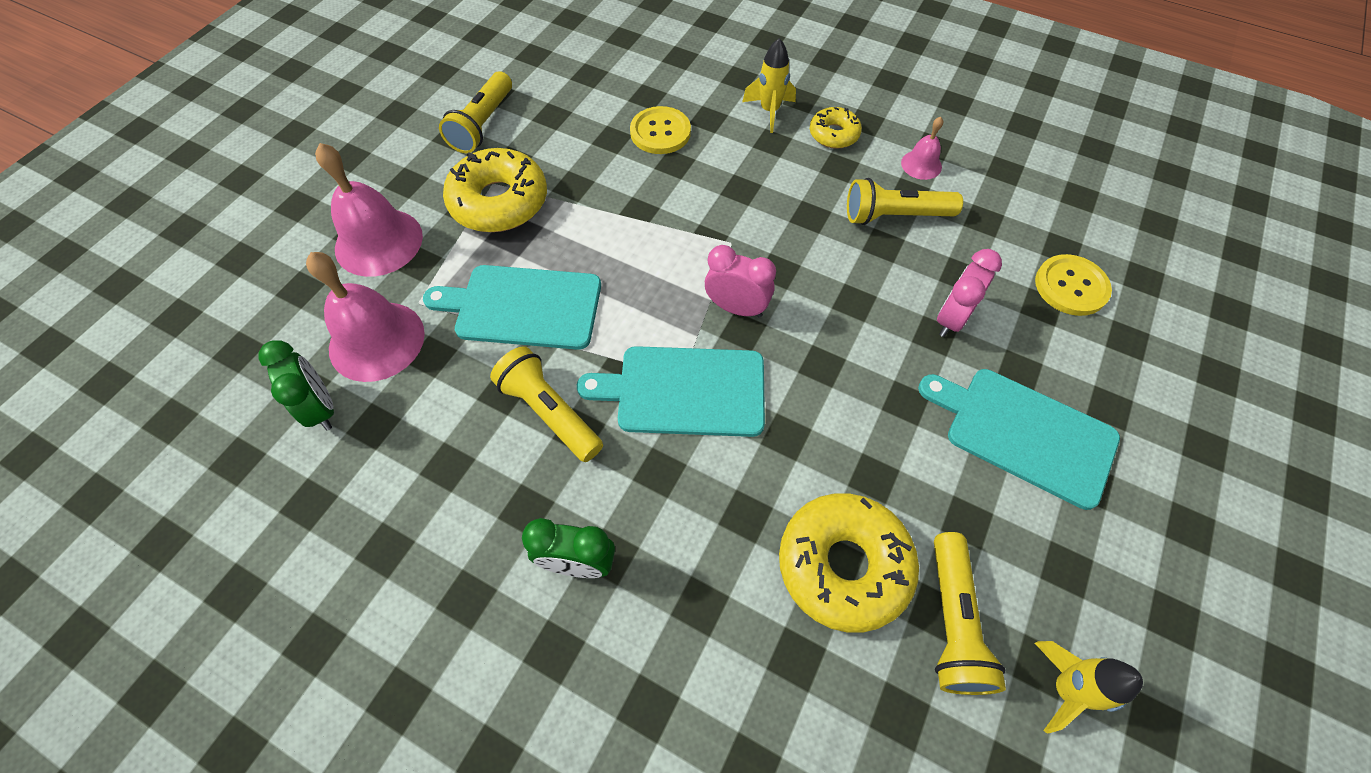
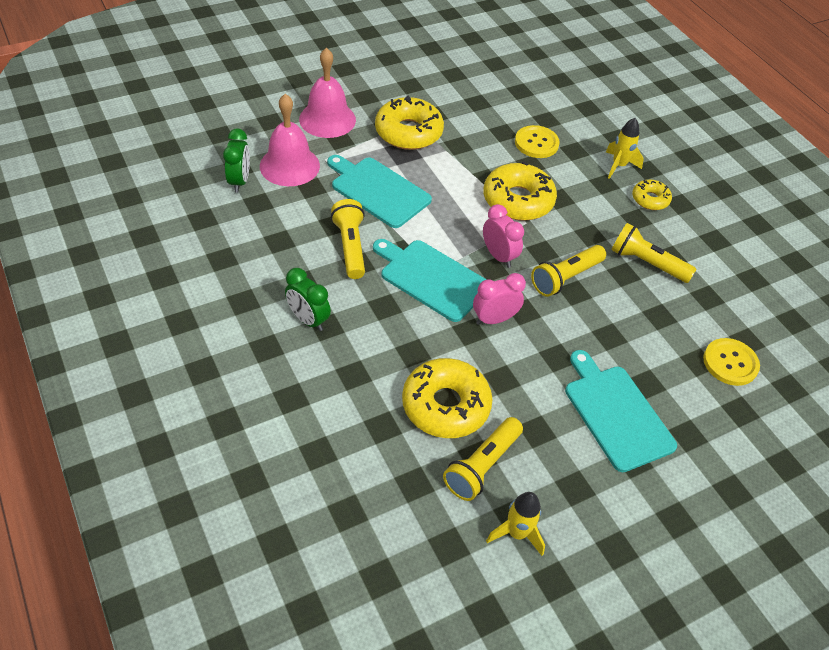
camera: 30 degrees right, 10 degrees down
(483, 124) = (433, 88): yellow flashlight -> yellow flashlight (566, 278)
(699, 219) = (518, 200): none -> yellow donut
(921, 164) = (694, 245): pink bell -> none
(951, 319) = (629, 334): pink clock -> pink clock (494, 319)

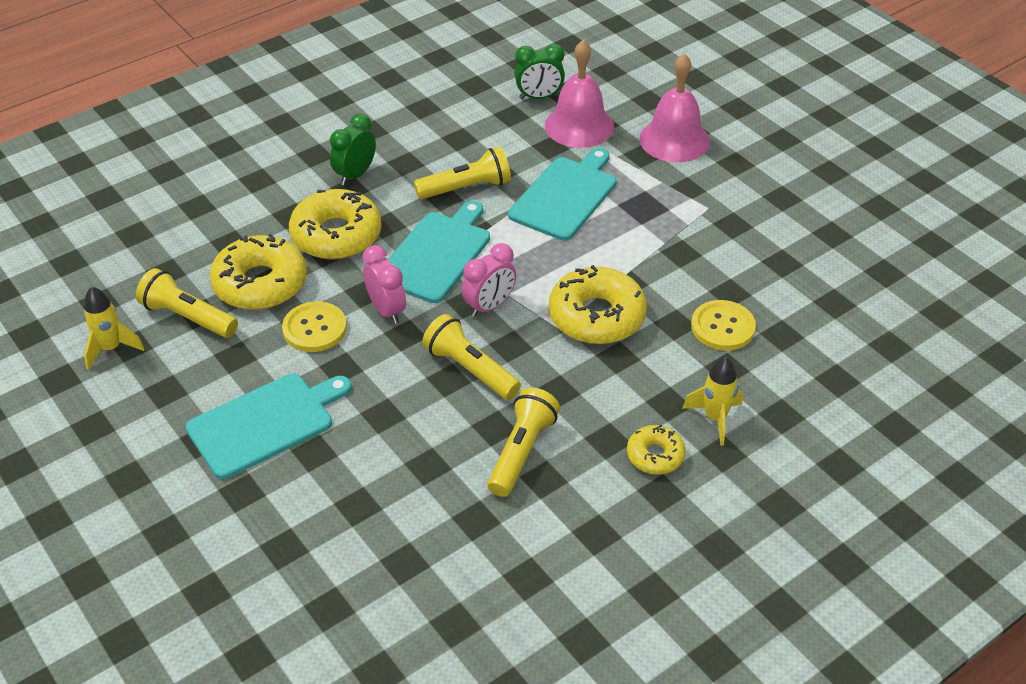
camera: 85 degrees right, 5 degrees down
(408, 132) = (684, 207): yellow donut -> yellow donut (336, 235)
(730, 363) = (361, 540): yellow button -> yellow button (314, 328)

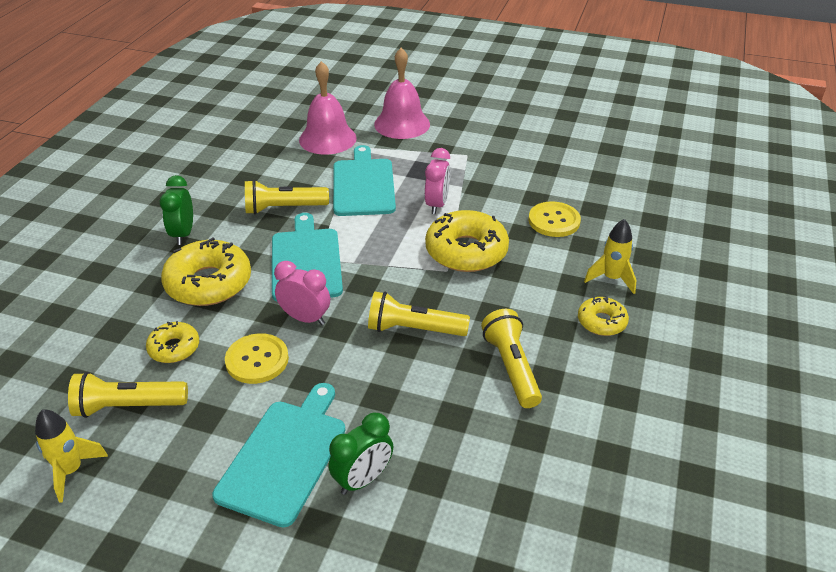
camera: 35 degrees left, 5 degrees down
(260, 283) = (174, 348): yellow donut -> yellow donut, size x0.54
(466, 188) = (284, 208): yellow flashlight -> yellow flashlight turned 135 degrees counterclockwise
(489, 306) = (383, 279): pink clock -> pink clock (437, 205)
(539, 97) = (280, 131): green clock -> green clock (363, 479)

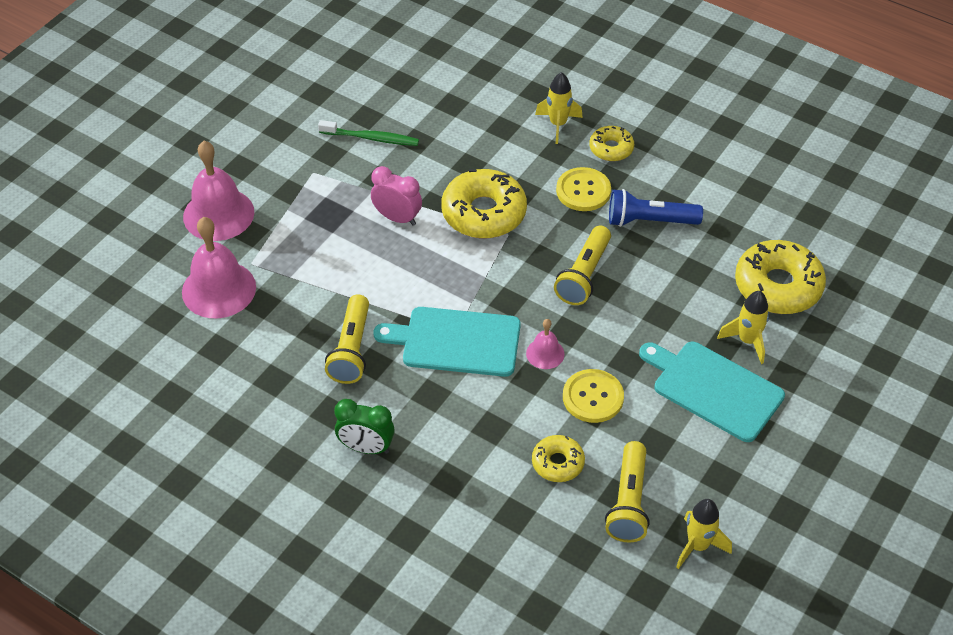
camera: 75 degrees left, 10 degrees up
(208, 283) = (464, 428): yellow donut -> yellow donut (778, 286)
(305, 318) = (545, 353): pink clock -> pink bell
(363, 185) = (334, 272): turquoise cutting board -> none
(363, 479) = (747, 341): green clock -> yellow rocket
(511, 368) = (650, 221): yellow flashlight -> blue flashlight
(522, 175) = (371, 138): none -> green toothbrush
(554, 221) = (459, 137): yellow button -> yellow button (583, 191)

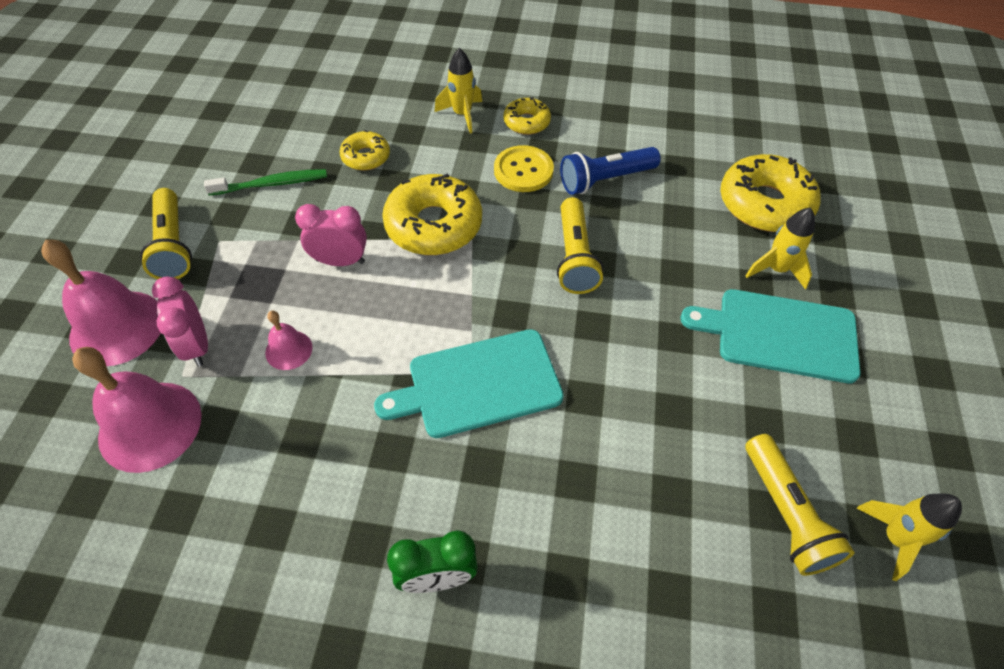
camera: 25 degrees left, 5 degrees up
(268, 246) = (197, 346): none -> pink clock
(351, 349) = (357, 443): yellow flashlight -> yellow flashlight (173, 245)
(545, 353) = (585, 361): pink bell -> pink bell (288, 350)
(558, 463) = (678, 496): yellow donut -> yellow donut (366, 157)
(593, 397) = (666, 394): yellow button -> none

